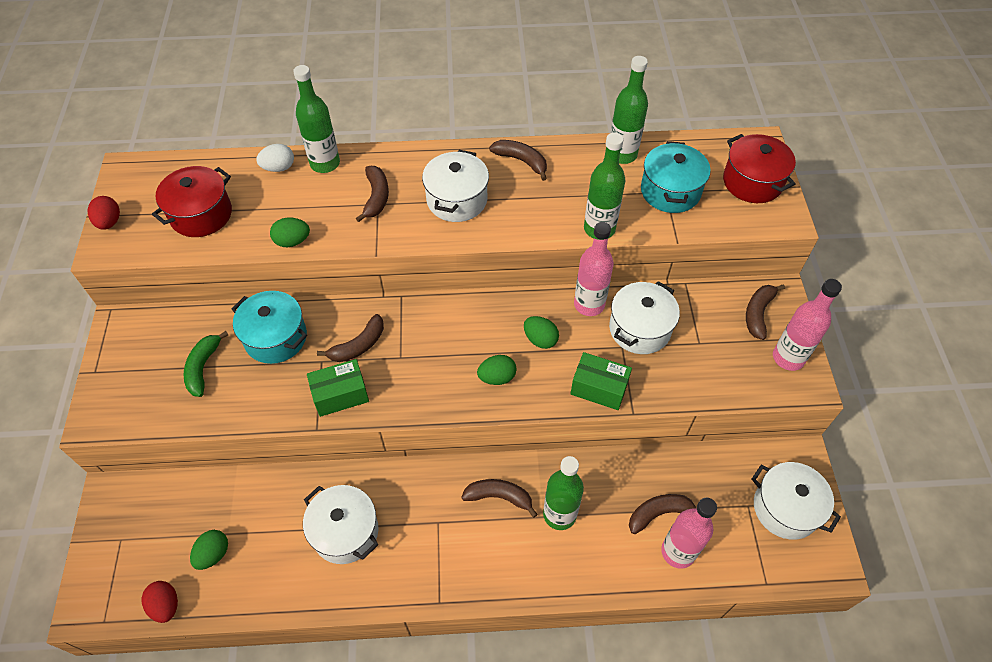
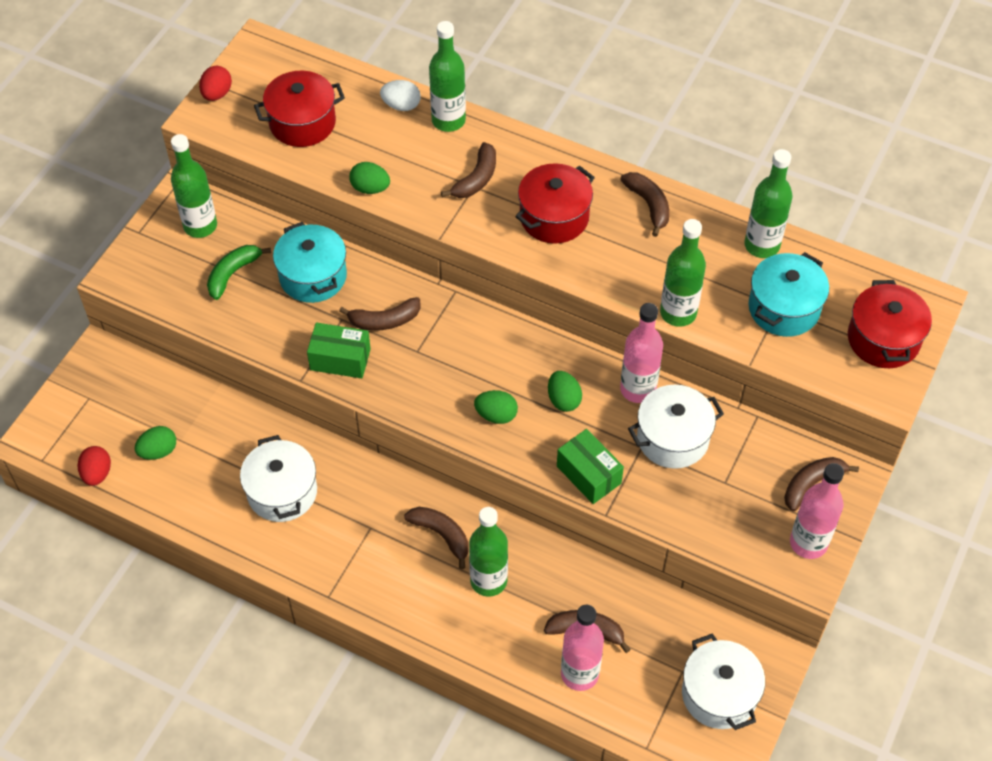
camera: 30 degrees right, 0 degrees up
(150, 341) = (200, 226): none -> green bottle
(457, 200) = (554, 217): white pot -> red pot

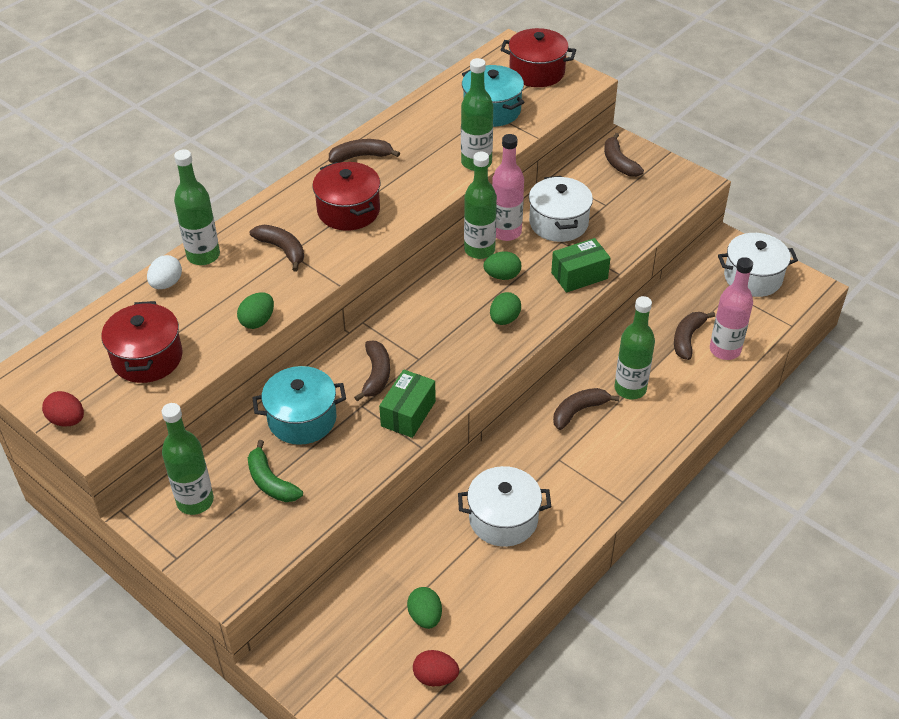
camera: 75 degrees left, 10 degrees down
(762, 245) = (428, 108): green bottle -> green bottle (479, 250)
(808, 543) = (668, 175): pink bottle -> none

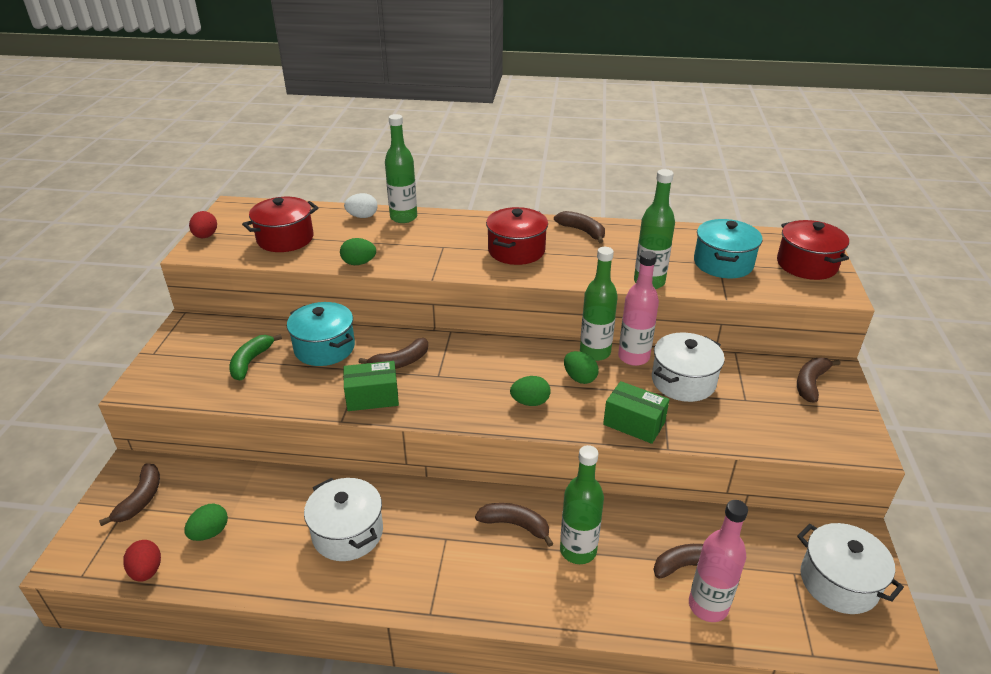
camera: 55 degrees right, 10 degrees down
(195, 501) = (211, 337): green bottle -> none
(282, 250) = (443, 242): brown banana -> brown banana (140, 499)

